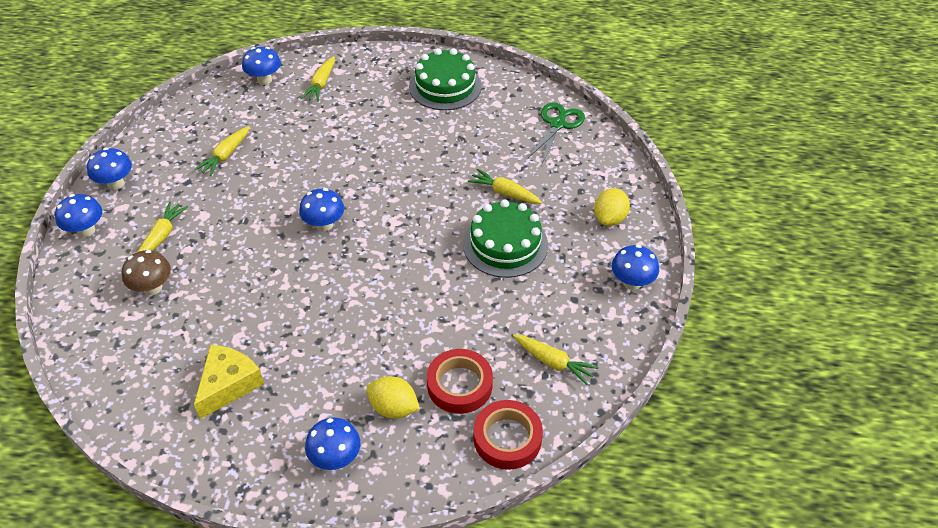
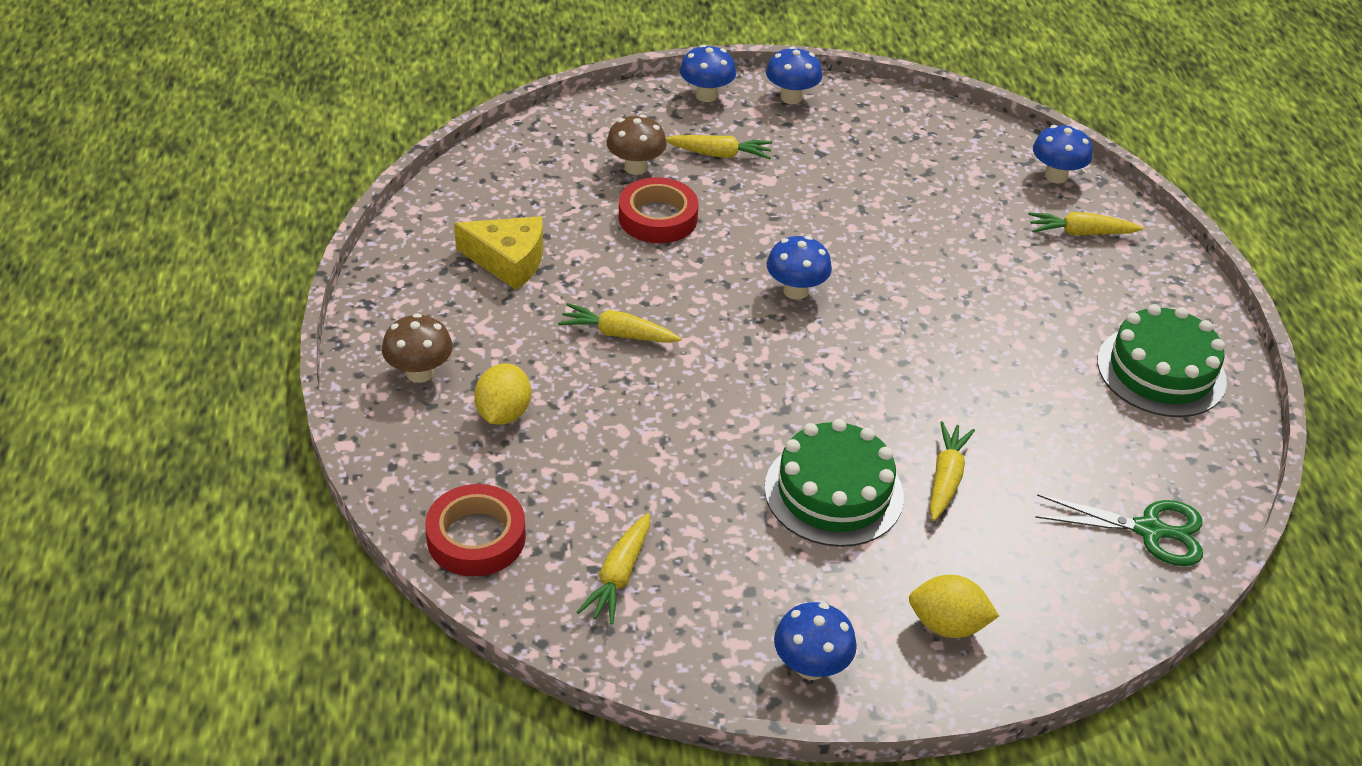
camera: 75 degrees right, 5 degrees down
(225, 156) = (884, 174): yellow carrot -> yellow carrot (618, 334)
(335, 458) = (419, 373): blue mushroom -> brown mushroom
(459, 385) = (554, 474): red tape -> red tape (657, 218)

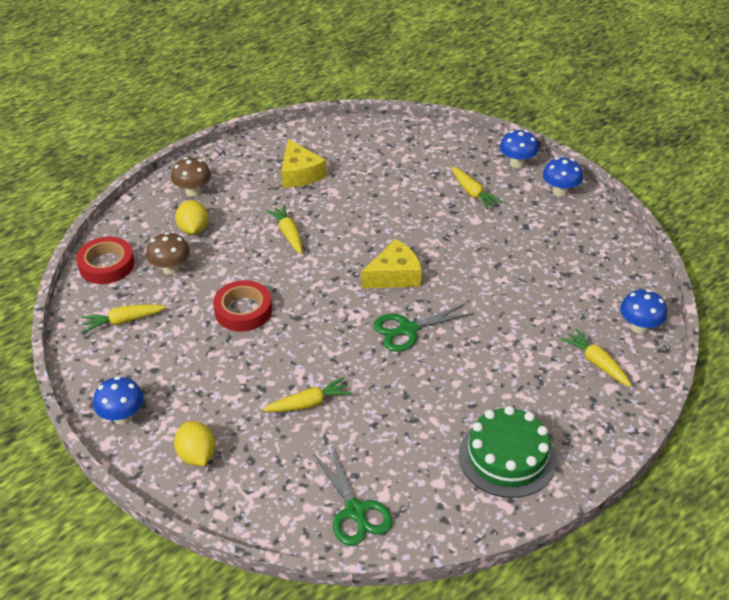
camera: 55 degrees right, 0 degrees up
(503, 413) = (193, 229): yellow lemon -> yellow lemon turned 75 degrees counterclockwise
(635, 167) = (423, 173): brown mushroom -> brown mushroom (171, 269)
(657, 218) = (392, 200): red tape -> red tape (243, 310)
(795, 291) = (394, 275): blue mushroom -> yellow cheese
(833, 492) = (253, 365): green cake -> none
(899, 332) = (407, 330): none -> green scissors

